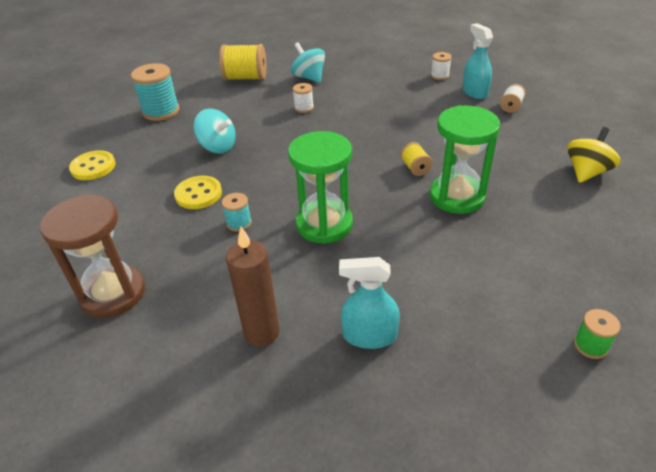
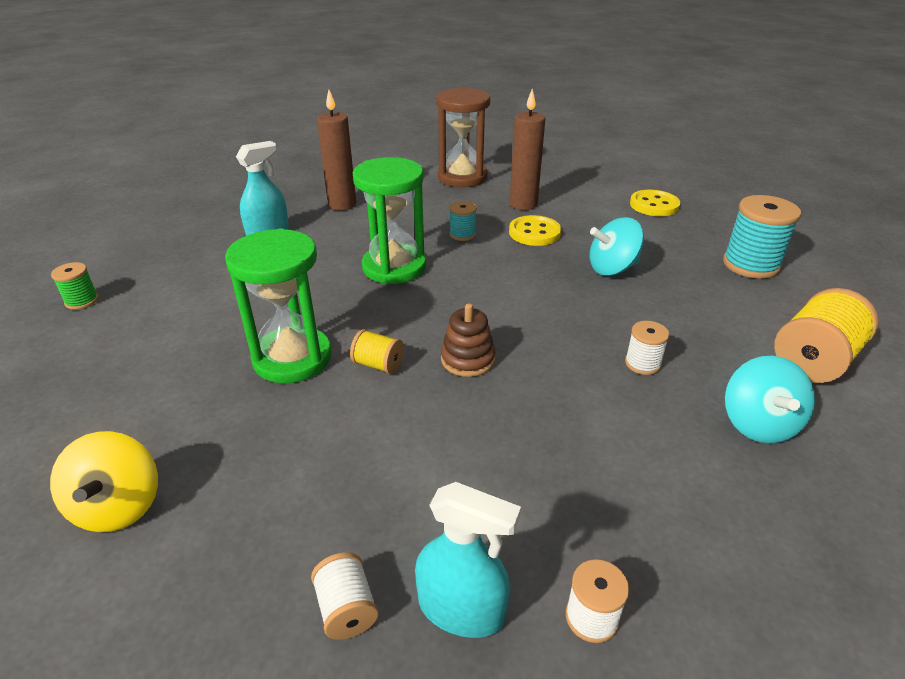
camera: 130 degrees right, 5 degrees down
(148, 224) = (523, 204): none -> brown candle
(309, 77) = (758, 424): turquoise spinning top -> turquoise spinning top turned 90 degrees clockwise
(370, 147) = (467, 359): none -> brown stacking toy

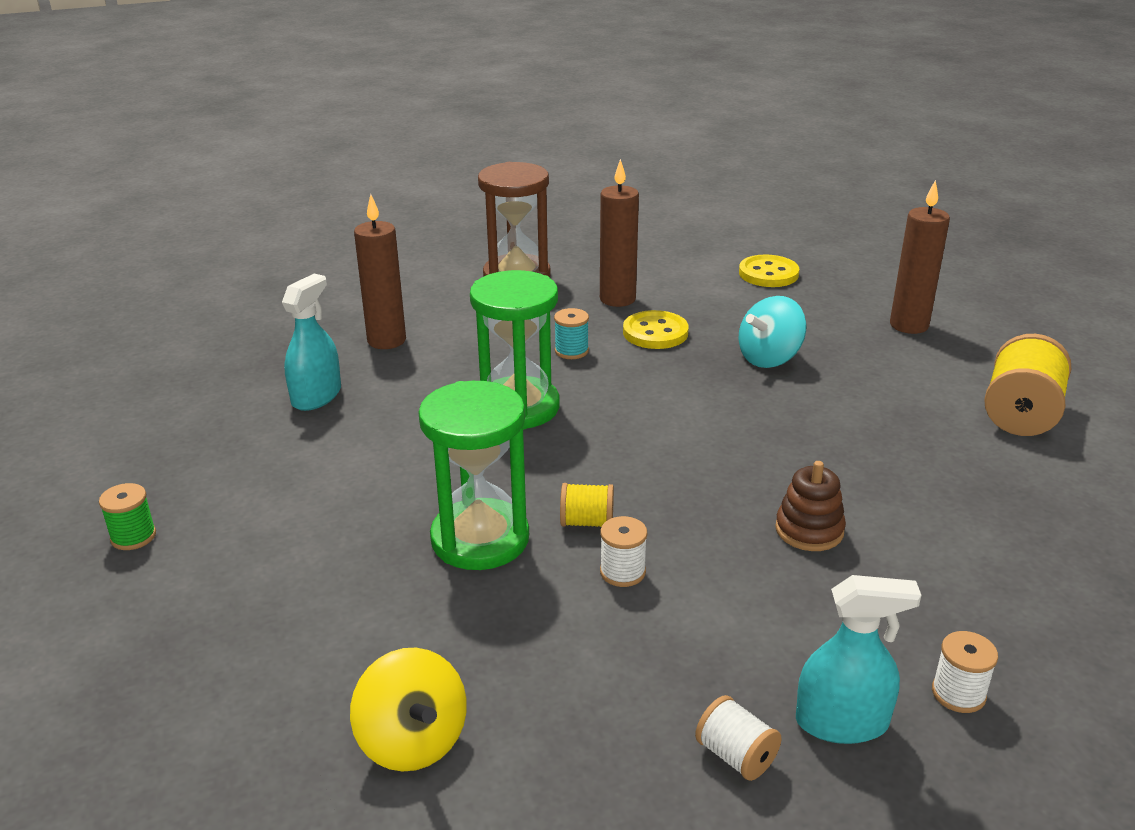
camera: 20 degrees left, 5 degrees down
(467, 359) = (681, 493): brown stacking toy -> brown stacking toy (809, 530)
(642, 364) = (864, 455): white spool -> white spool (622, 572)
(750, 265) = (909, 325): turquoise spool -> brown candle
(758, 424) = (1003, 487): turquoise spinning top -> none

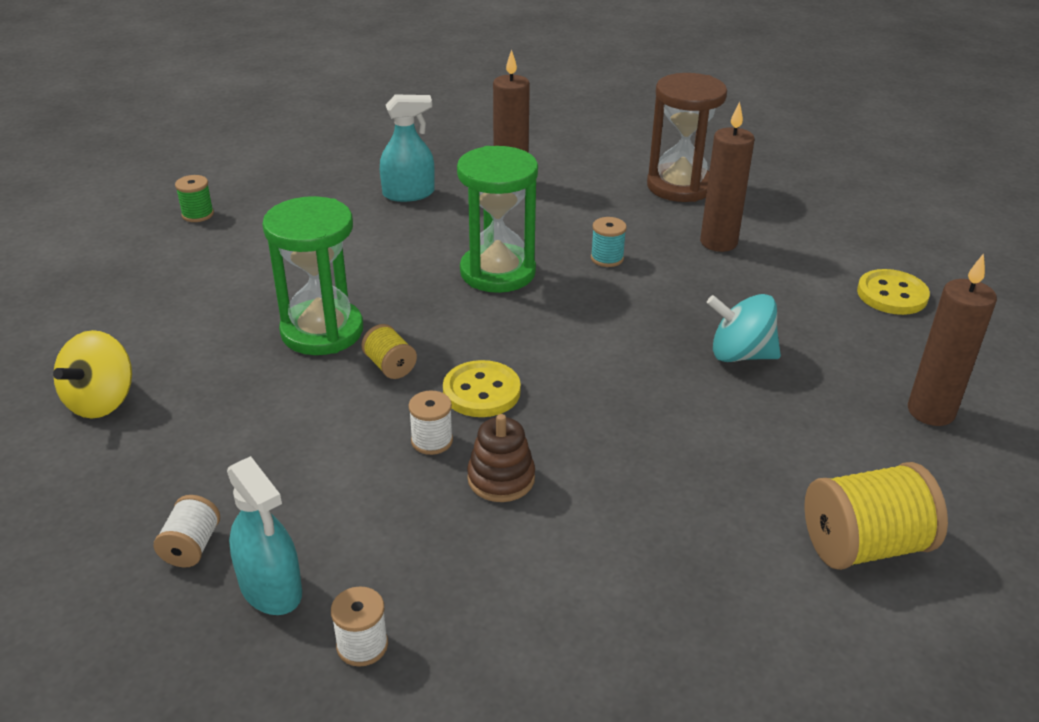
camera: 50 degrees right, 5 degrees up
(622, 572) = (348, 408): white spool -> white spool (432, 441)
(655, 333) = (693, 282): yellow button -> yellow button (481, 391)

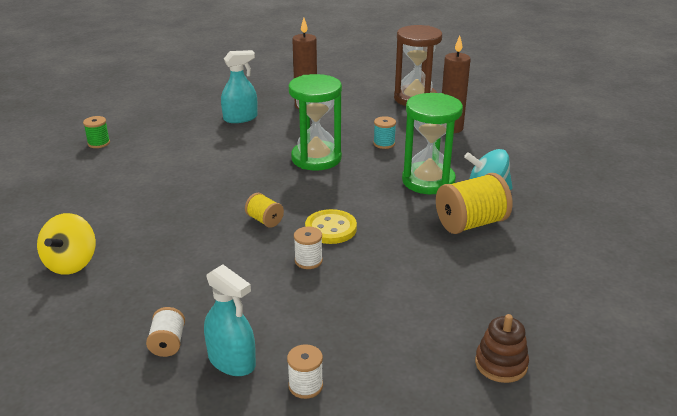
camera: 10 degrees left, 5 degrees down
(322, 331) = (211, 205): green hourglass -> green hourglass (428, 181)
(501, 478) = (361, 277): brown stacking toy -> brown stacking toy (501, 364)
(864, 545) = (598, 287): yellow spool -> yellow spool (471, 223)
(892, 295) = (566, 147): yellow button -> none
(930, 412) = (611, 209): brown candle -> none

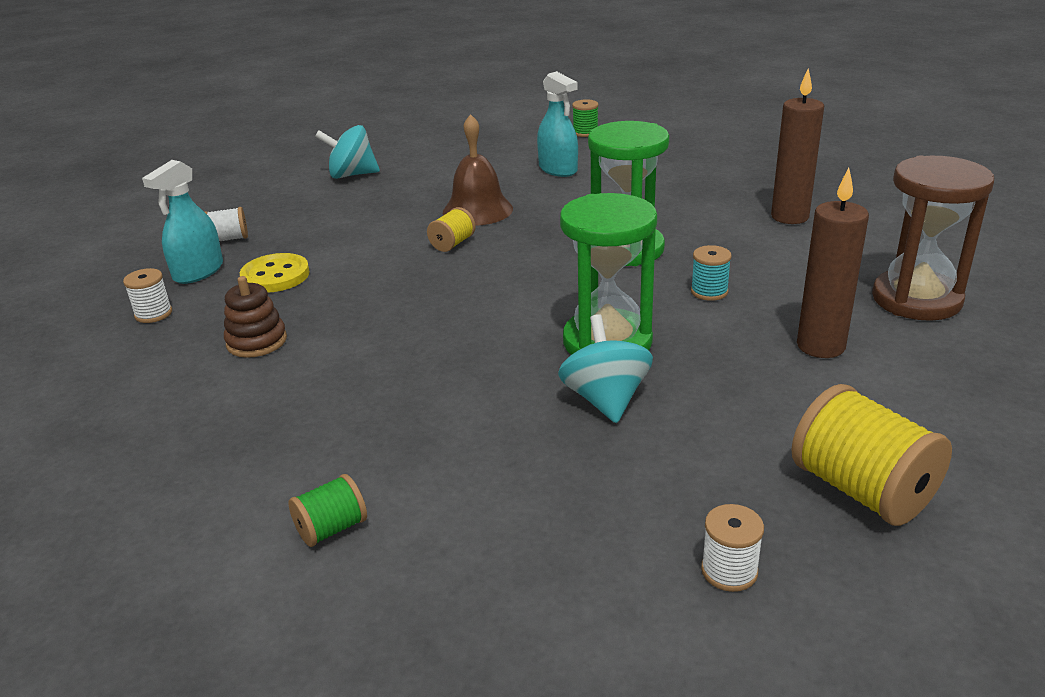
camera: 80 degrees right, 0 degrees up
(71, 263) = (351, 175): yellow spinning top -> turquoise spinning top
(211, 204) = (477, 210): none -> brown bell
(240, 118) = (709, 184): turquoise spray bottle -> turquoise spray bottle (558, 169)
(308, 261) = (371, 282): white spool -> white spool (729, 571)
(330, 228) = (445, 285): yellow button -> yellow button (275, 276)
(471, 223) = (491, 390): yellow spool -> yellow spool (861, 490)
(501, 364) = (160, 435): brown stacking toy -> brown stacking toy (256, 341)
(597, 286) = (331, 528): none -> green spool

